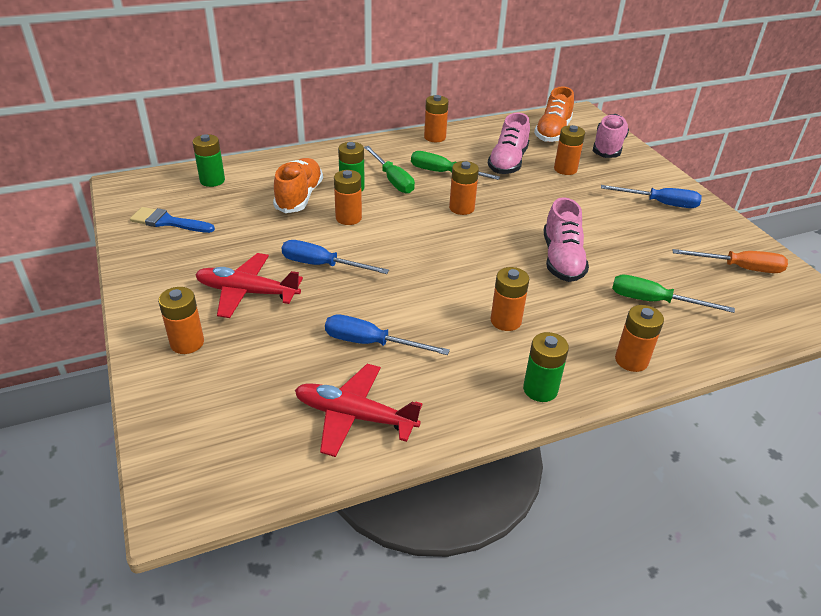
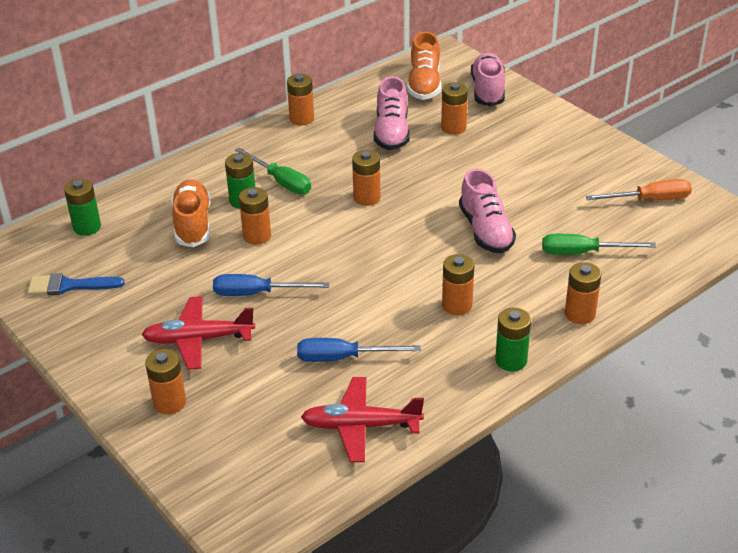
camera: 15 degrees left, 0 degrees up
(443, 173) = (330, 161): green screwdriver -> none
(660, 203) = (559, 147): blue screwdriver -> none

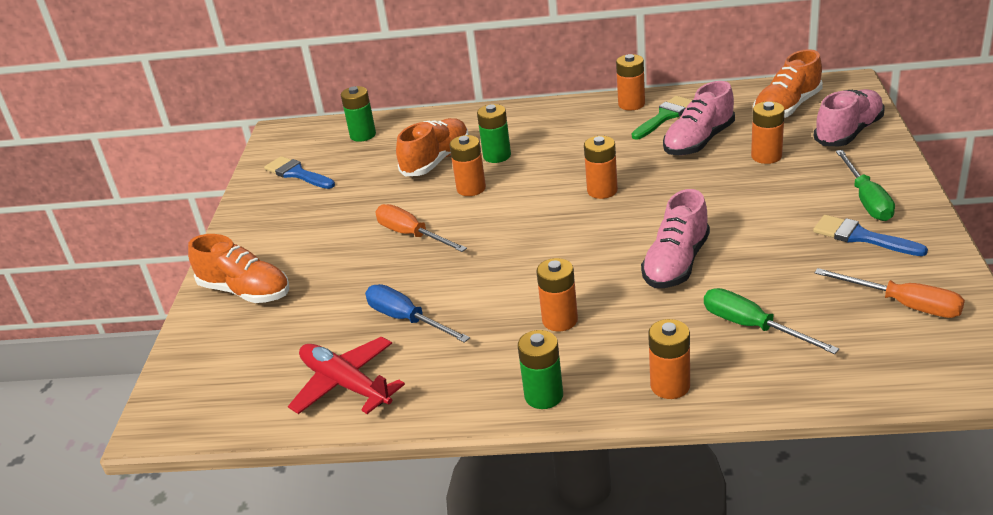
camera: 45 degrees right, 5 degrees down
(169, 402) = (245, 291): orange battery -> orange shoe
(198, 339) = (325, 252): red plane -> none
(257, 293) = (412, 235): blue screwdriver -> orange screwdriver
(281, 181) = (547, 151): green screwdriver -> green screwdriver (866, 200)
(341, 121) = (664, 117): none -> green brush
(578, 164) = (861, 237): none -> blue brush

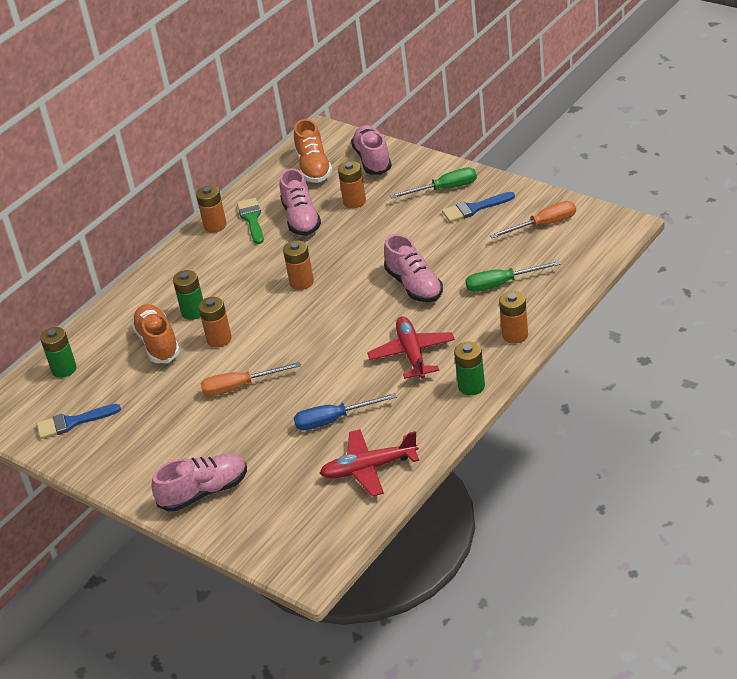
camera: 55 degrees left, 5 degrees up
(245, 291) = (204, 492): orange shoe -> pink shoe
(560, 320) = (412, 354): orange battery -> red plane
(866, 200) = (444, 189): green screwdriver -> green screwdriver turned 45 degrees counterclockwise

